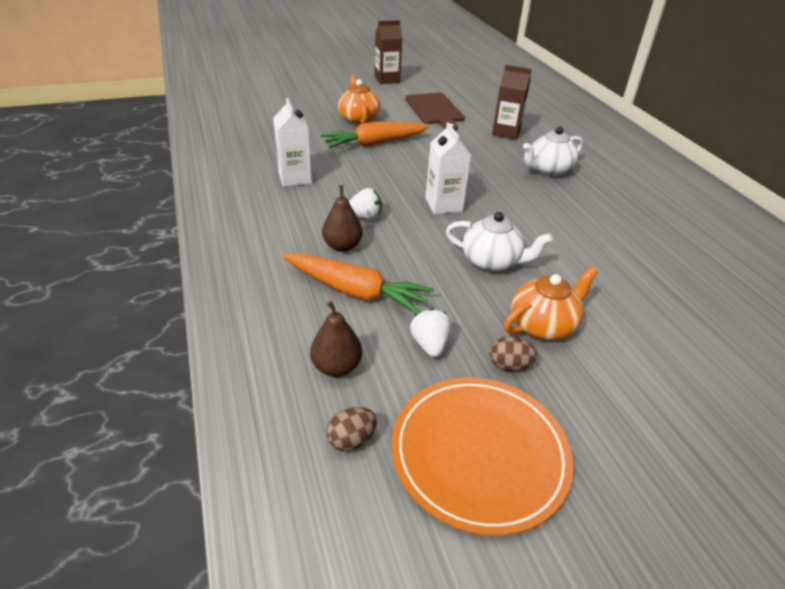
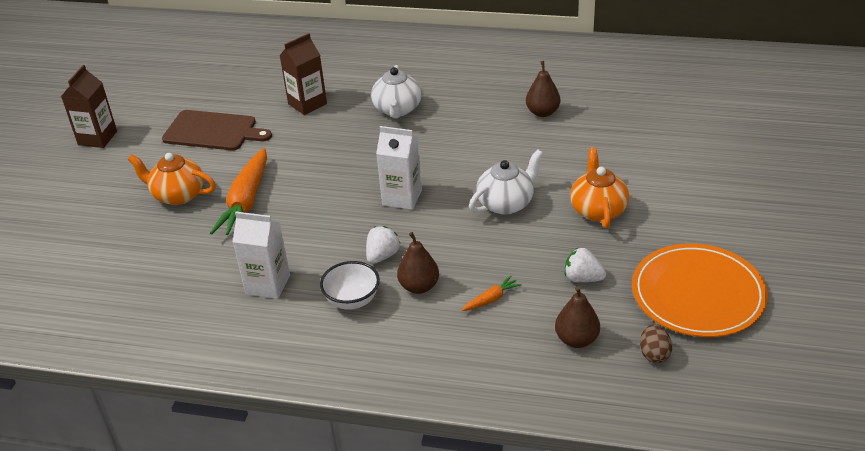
camera: 55 degrees left, 0 degrees up
(303, 219) = (352, 300): none -> white bowl
(355, 291) = (491, 299): orange carrot -> orange carrot, size x0.45
(509, 365) = (628, 246): brown egg -> none
(645, 245) = (542, 112): none -> brown pear

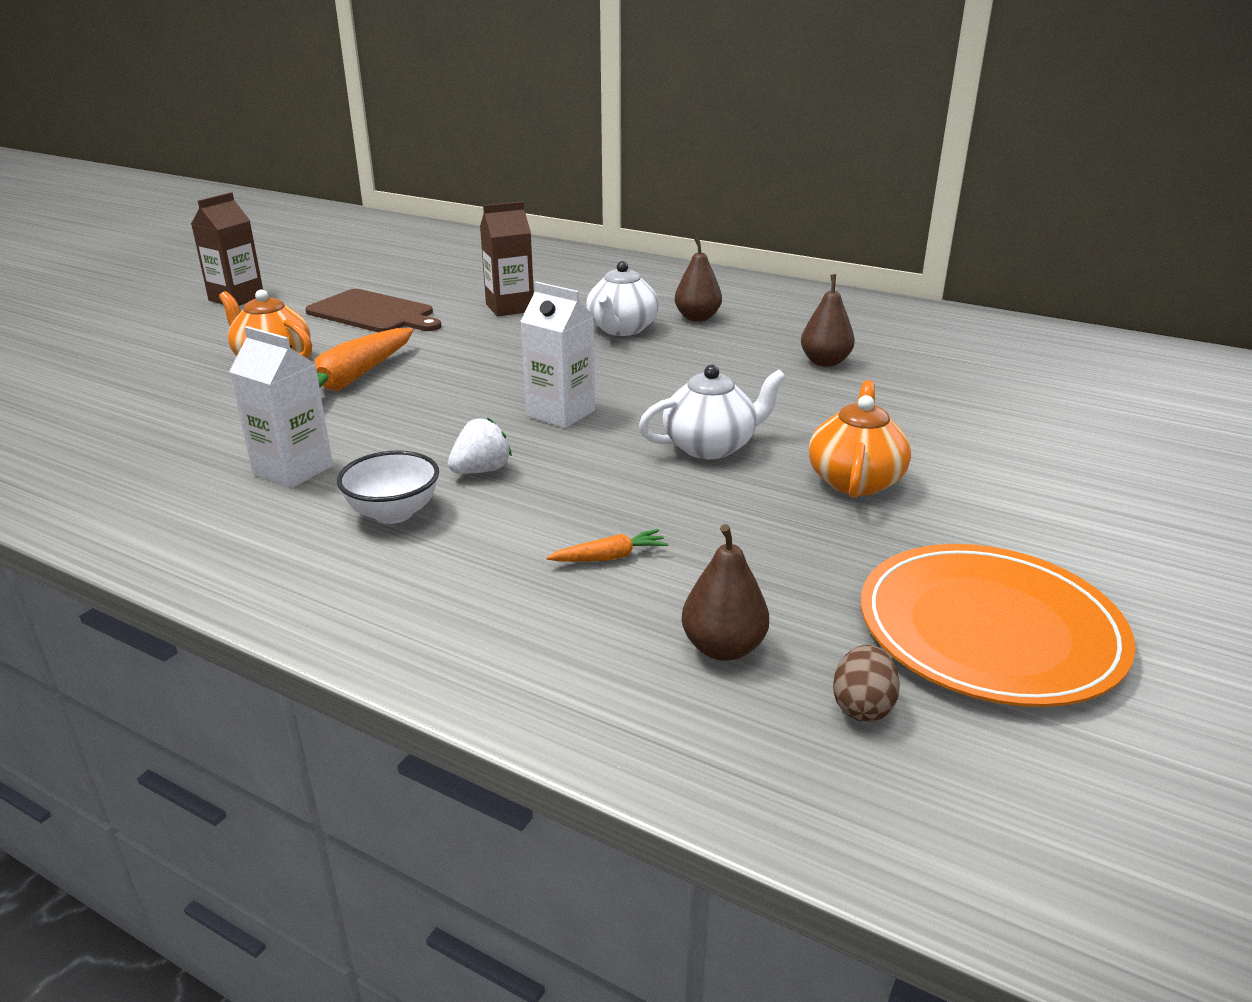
camera: 15 degrees right, 10 degrees down
(419, 286) = (507, 517): brown pear -> brown pear (697, 318)
(582, 278) = (782, 562): white strawberry -> none

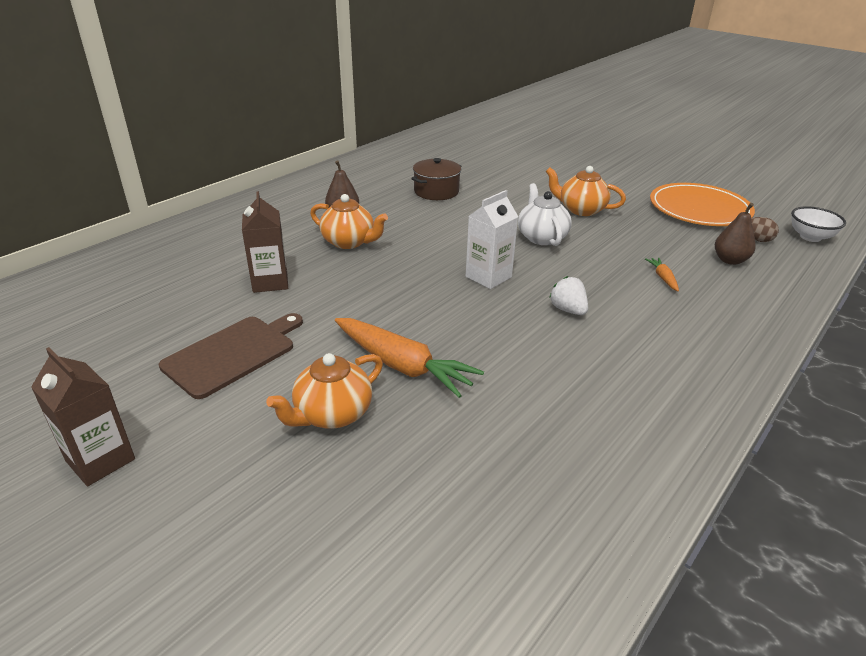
camera: 80 degrees left, 5 degrees up
(293, 470) = (565, 389): white carton -> none
(393, 513) = (624, 344): white bowl -> white bowl (810, 237)
(621, 329) = (349, 242): white teapot -> orange teapot
(825, 362) = (436, 191): brown pear -> brown pot

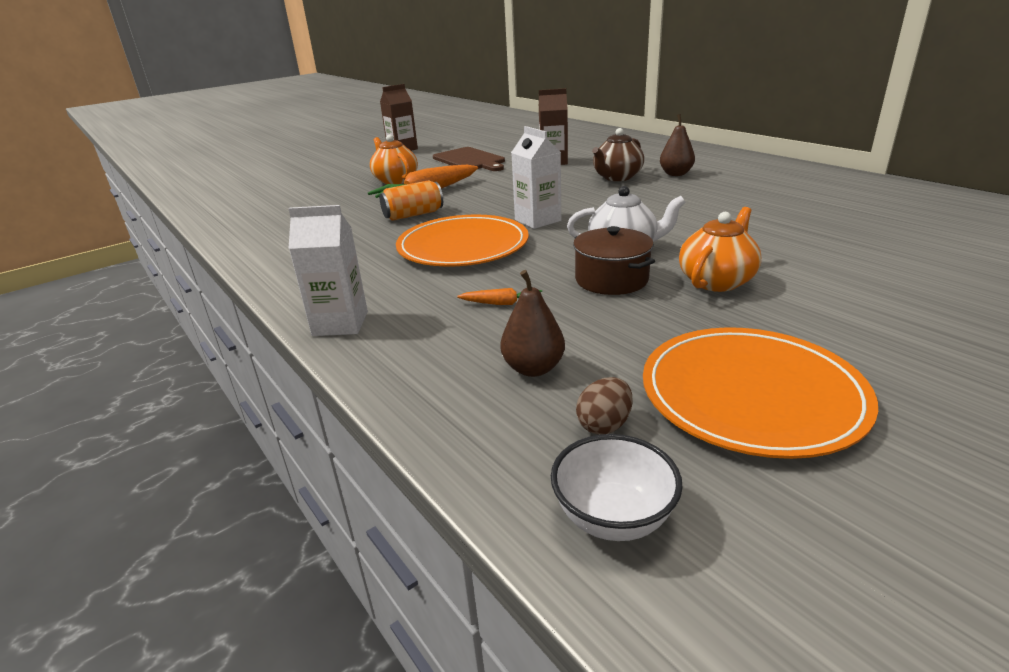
camera: 105 degrees right, 5 degrees down
(349, 242) = (617, 177): orange teapot -> brown teapot
(436, 191) = (752, 206): brown pot -> brown pot (611, 279)
(489, 360) = (413, 215): none -> orange can
(568, 310) = (463, 246): white strawberry -> orange plate
(749, 345) = (340, 323): none -> white carton

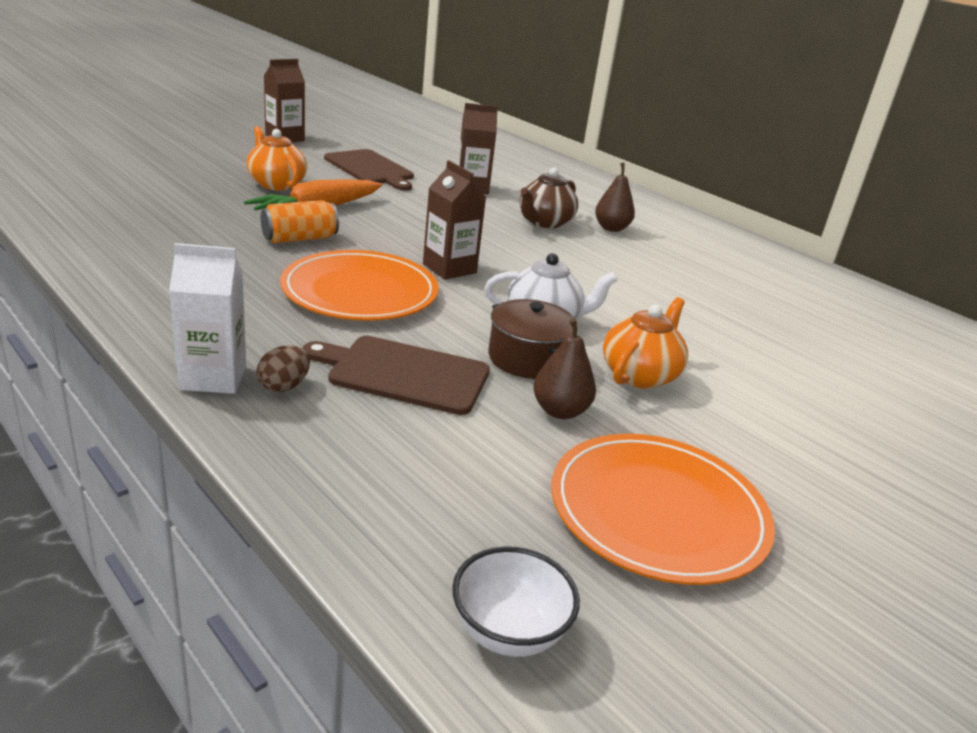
camera: 10 degrees left, 0 degrees up
(502, 303) = (404, 374): orange carrot -> brown cutting board
(533, 368) = (436, 459): brown pear -> brown pear (560, 411)
(538, 220) = (449, 268): white carton -> brown carton
(604, 425) = (507, 531): brown egg -> brown egg (284, 386)

